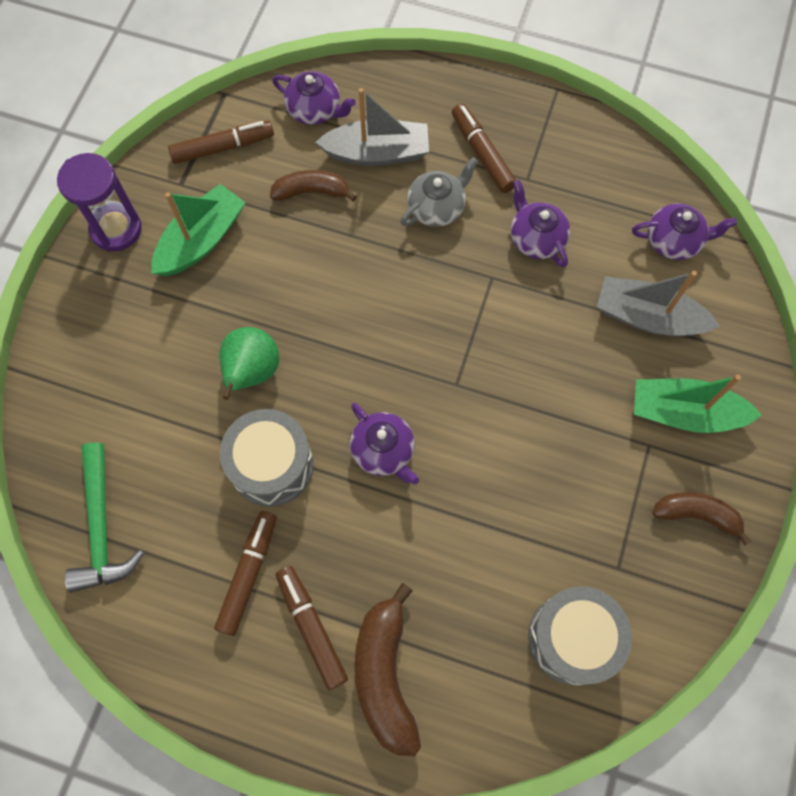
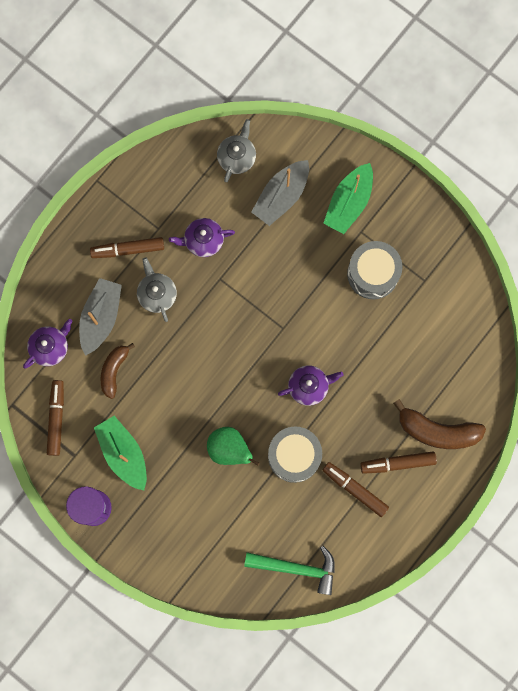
camera: 70 degrees left, 10 degrees up
(572, 638) = (453, 322): grey drum -> grey drum (373, 274)
(674, 241) = (237, 157): purple teapot -> grey teapot
(696, 515) = (410, 224): brown banana -> none

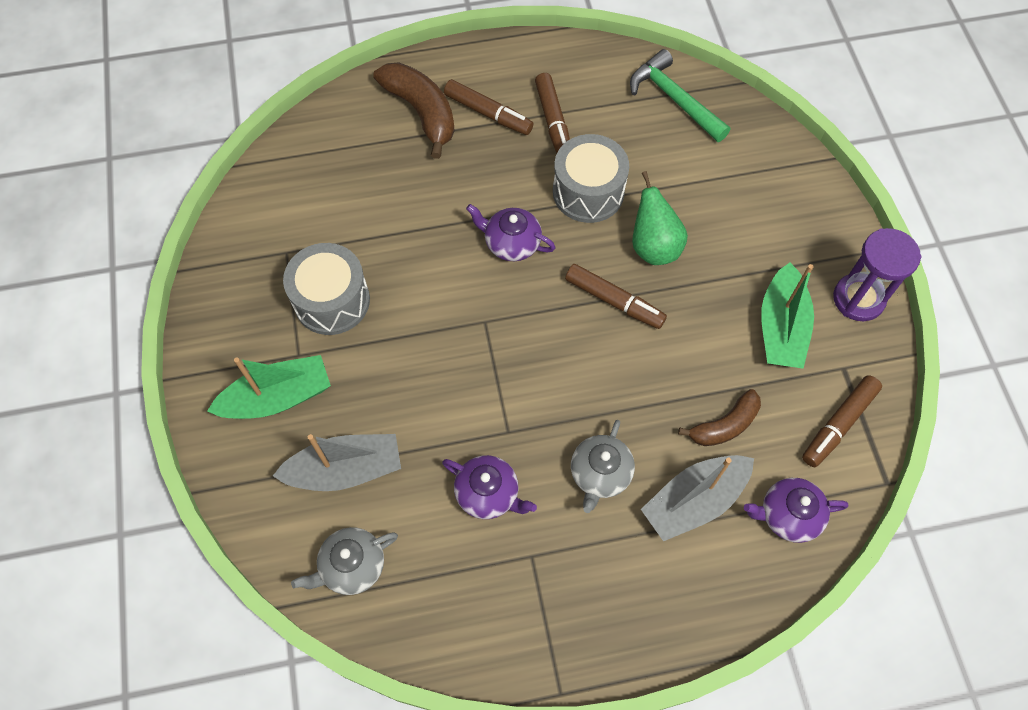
camera: 140 degrees left, 15 degrees down
(128, 249) = (593, 560): brown marker -> brown marker (614, 301)

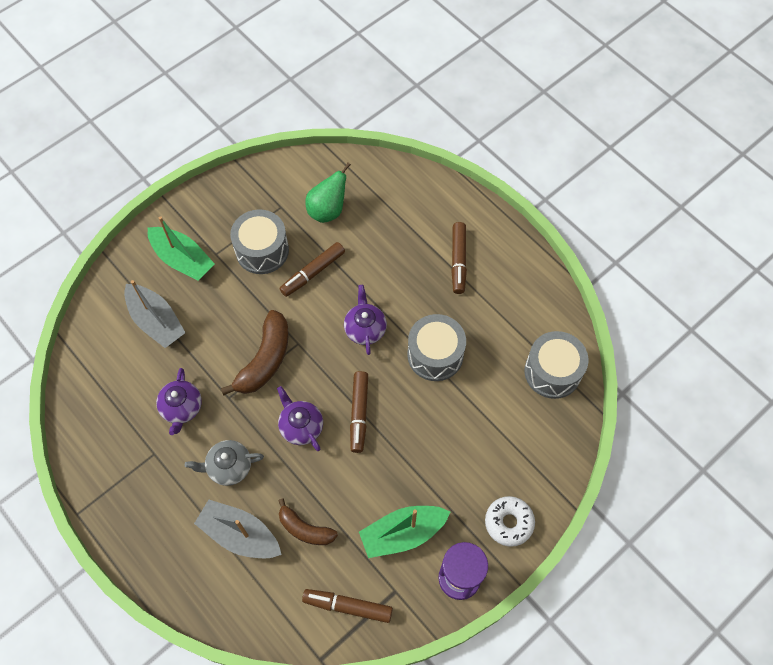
camera: 60 degrees right, 0 degrees up
(351, 566) = (99, 358): grey teapot -> none
(421, 112) = (432, 221): brown banana -> brown banana (265, 360)
(553, 122) = (478, 304): brown marker -> brown marker (313, 273)
(653, 247) = (417, 418): green pear -> green pear (328, 210)
(674, 99) = (552, 372): green hammer -> grey drum
(788, 515) = (261, 600): purple teapot -> purple teapot (301, 426)
(820, 223) = (509, 522): none -> white donut

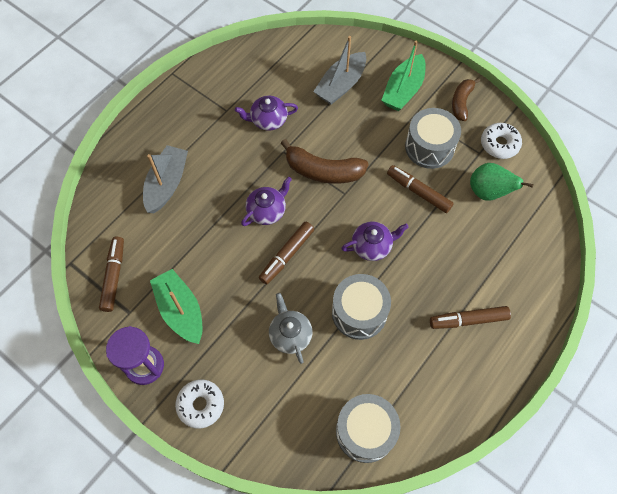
camera: 80 degrees right, 0 degrees up
(228, 467) = (222, 164): grey teapot -> grey teapot (290, 334)
(275, 186) = (499, 144): none -> white donut
(305, 529) = (176, 231): brown banana -> brown banana (461, 102)
(359, 414) = (287, 255): brown marker -> brown marker turned 45 degrees counterclockwise

